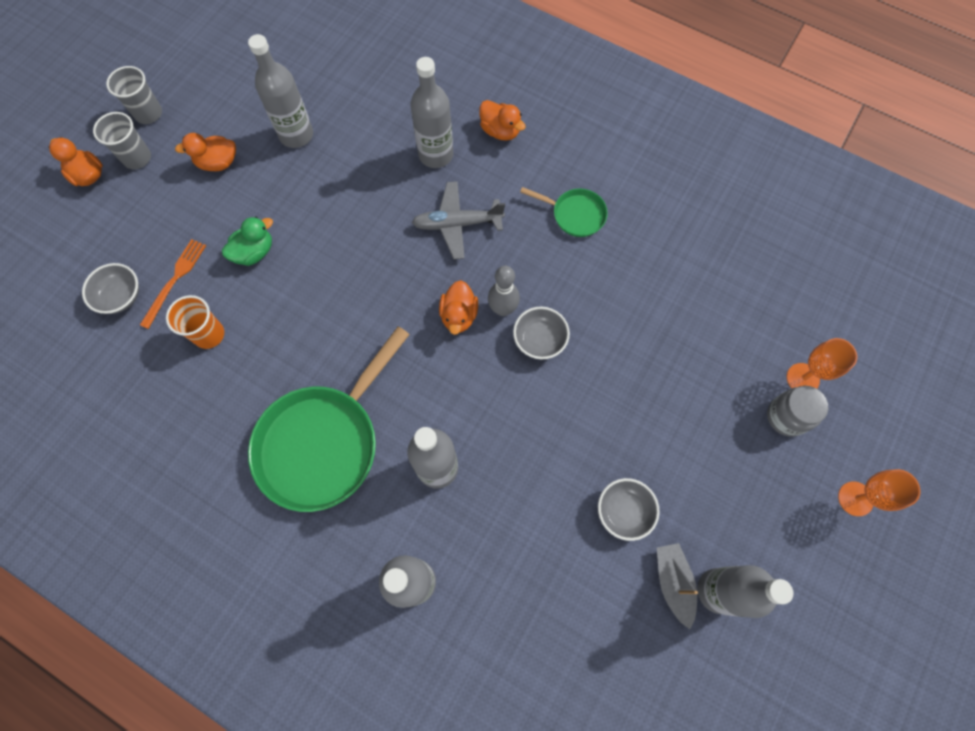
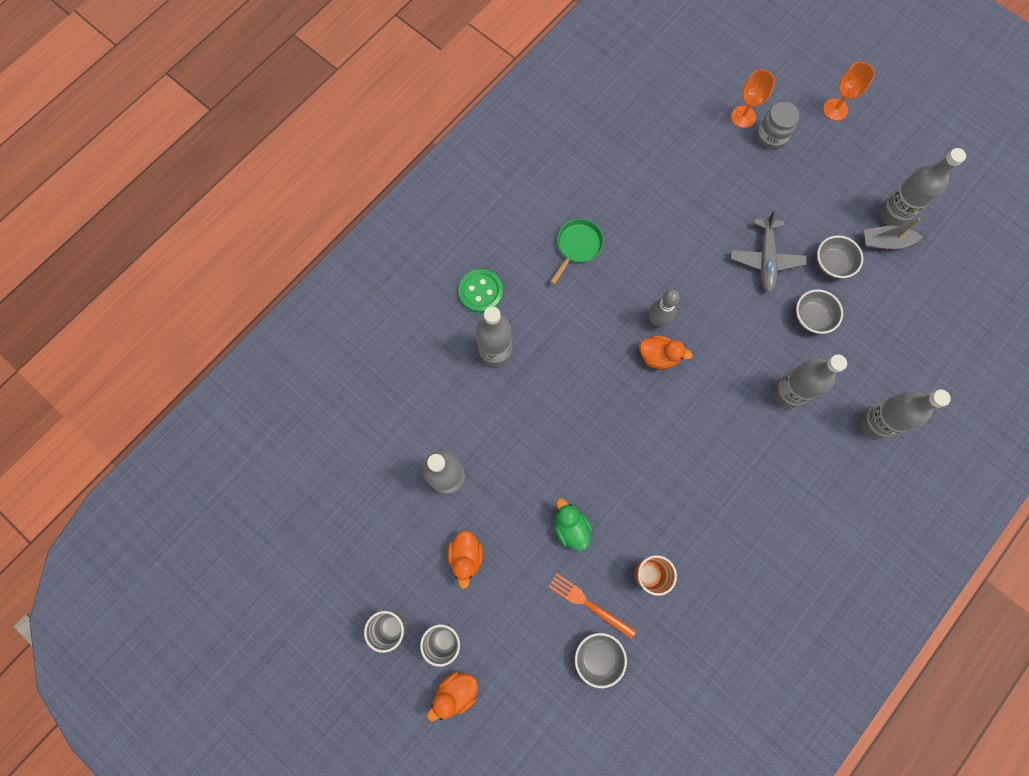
camera: 80 degrees left, 5 degrees up
(323, 442) = (758, 481): green pan -> none
(457, 224) = (570, 344): grey plane -> grey plane (765, 259)
(500, 131) = (480, 291): orange duck -> green button
(539, 340) = (688, 296): grey bowl -> grey bowl (812, 317)

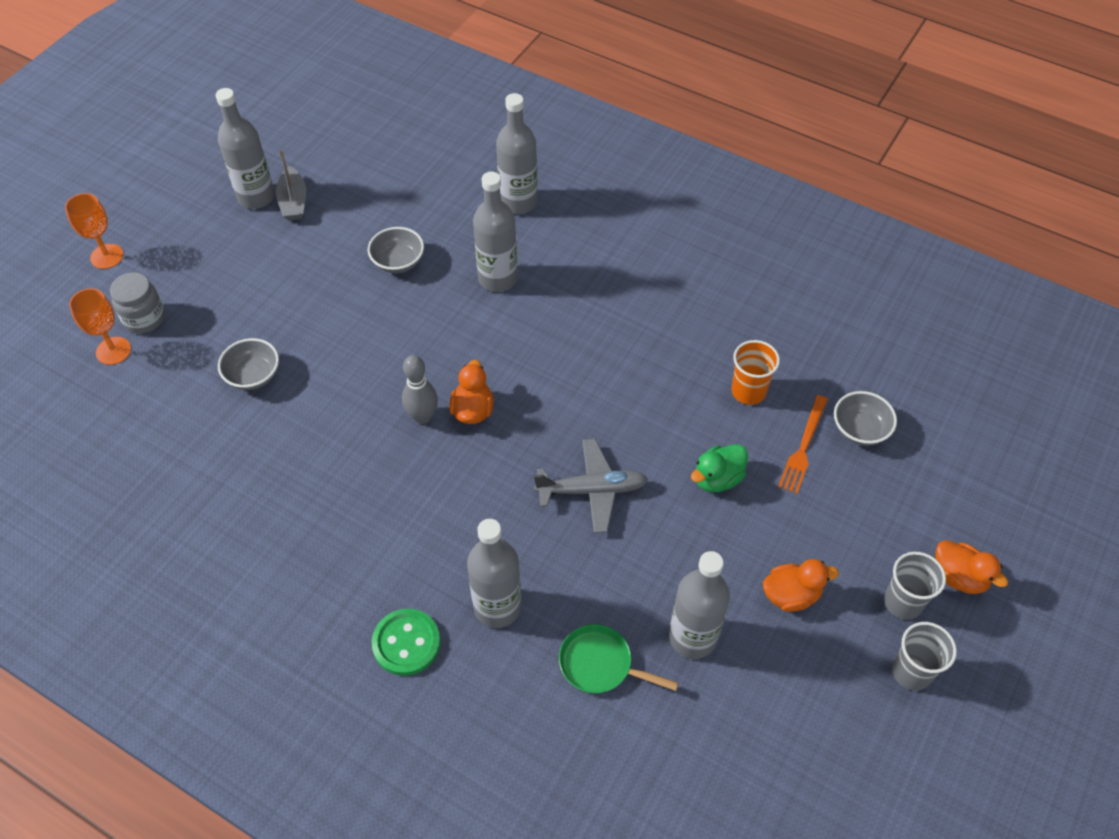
camera: 100 degrees left, 20 degrees down
(577, 246) = (322, 524): green pan -> green pan (600, 664)
(765, 259) = (325, 311): grey plane -> grey plane (592, 490)
(832, 263) = (325, 247): grey bowl -> grey bowl (253, 376)

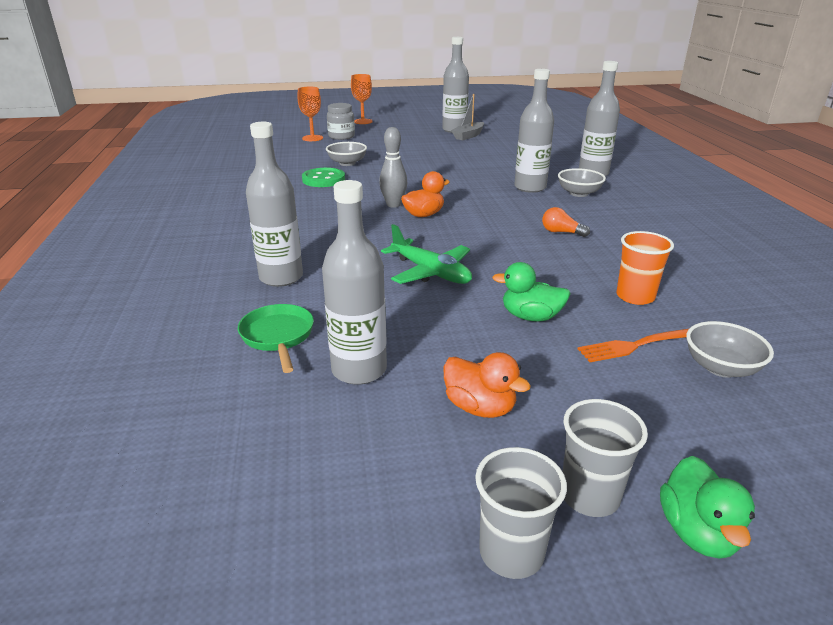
camera: 50 degrees right, 25 degrees down
(398, 262) = (484, 164): grey bowl -> grey bowl (579, 193)
(406, 643) = (214, 260): green button -> green button (323, 179)
(592, 490) = (431, 272): grey plane -> green plane
(611, 341) = (561, 232): none -> orange light bulb
(959, 577) = (697, 532): orange duck -> green duck

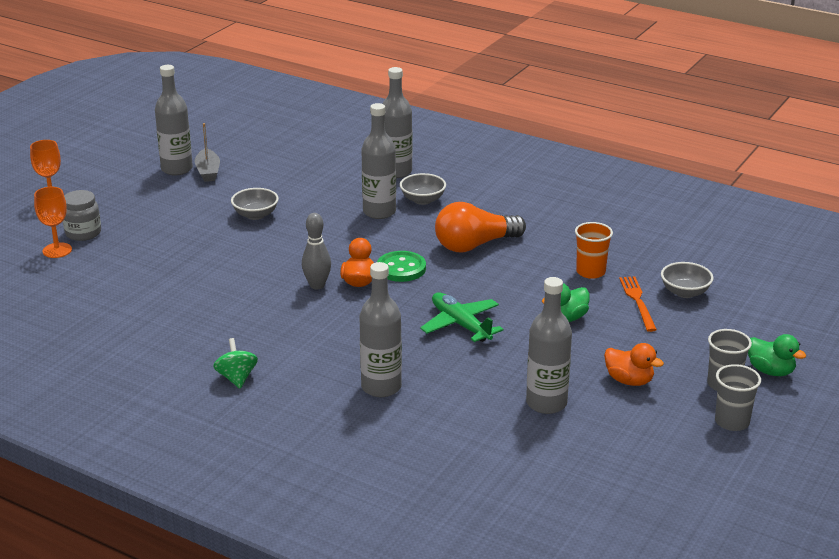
camera: 50 degrees left, 0 degrees up
(228, 225) = (237, 378): none -> green spinning top
(278, 336) = (468, 418): green pan -> none
(323, 179) = (199, 293): green button -> green button (401, 268)
(347, 163) = (174, 264): grey bowl -> grey bowl (255, 215)
(431, 272) = (460, 324): green plane -> green plane turned 120 degrees counterclockwise
(480, 407) = (629, 381): orange duck -> orange duck turned 45 degrees clockwise
(561, 232) = (474, 245): orange light bulb -> orange light bulb, size x2.20
(640, 345) = (637, 301): orange fork -> orange fork turned 150 degrees clockwise

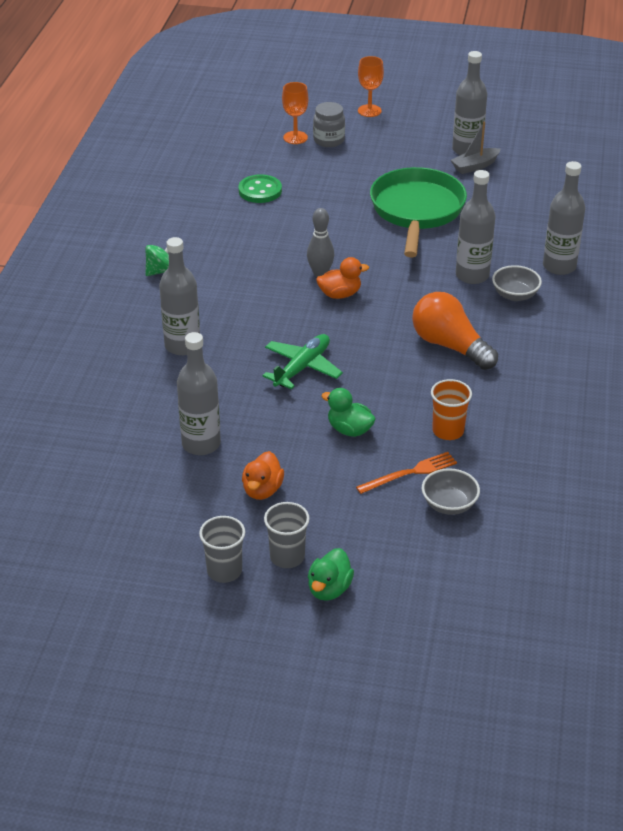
camera: 70 degrees right, 10 degrees up
(255, 215) = (417, 211): grey bowl -> green pan
(401, 268) = (378, 312): green button -> green button (260, 191)

